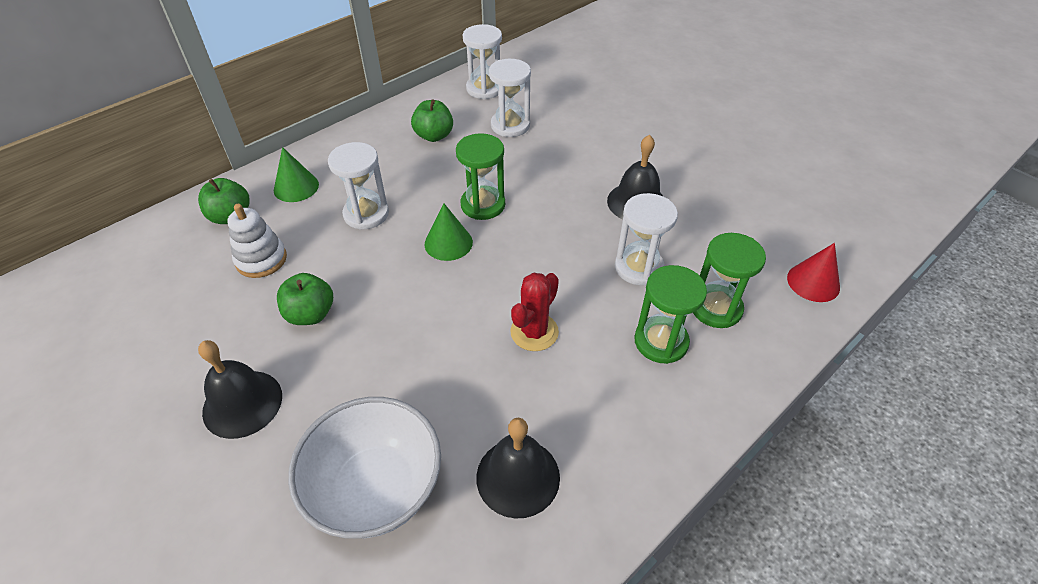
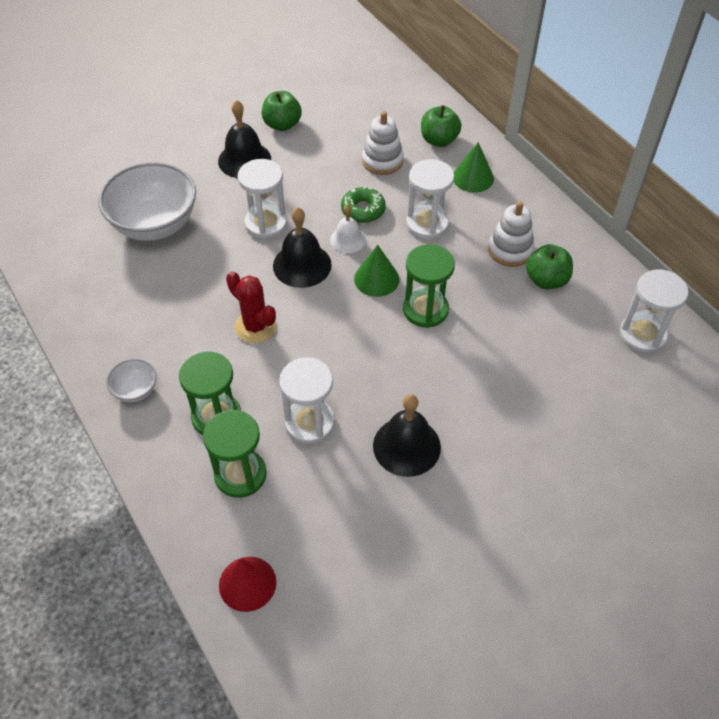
camera: 100 degrees right, 5 degrees up
(310, 314) = (315, 190): green apple -> green apple (282, 125)
(345, 266) = (363, 210): none -> green donut
(393, 273) = (348, 240): none -> white bell
(399, 157) = (510, 250): none -> white stacking toy
(510, 125) = (562, 350): white hourglass -> white hourglass (266, 223)
(518, 477) = (132, 298): black bell -> black bell (302, 265)
(657, 429) = (135, 390): none -> white bowl

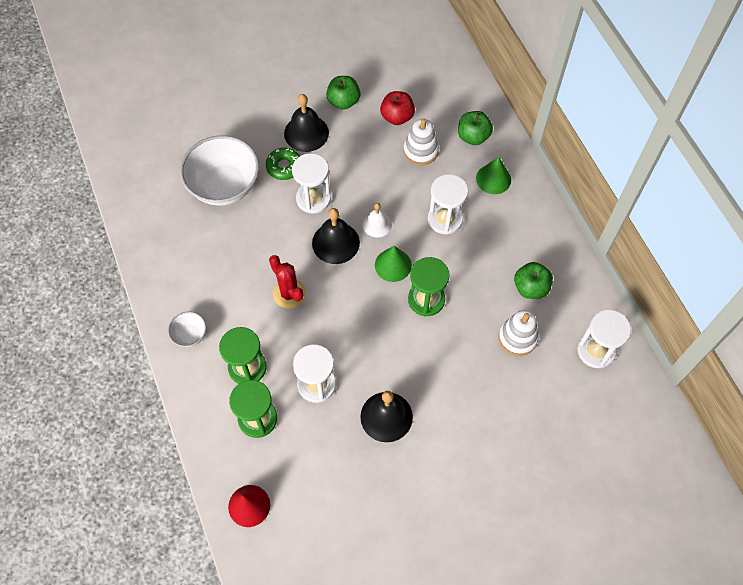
camera: 10 degrees right, 10 degrees up
(347, 132) = (397, 117): none -> red apple
(363, 210) = (395, 197): green donut -> green donut (284, 167)
(510, 250) = (508, 255): white stacking toy -> white stacking toy (517, 338)

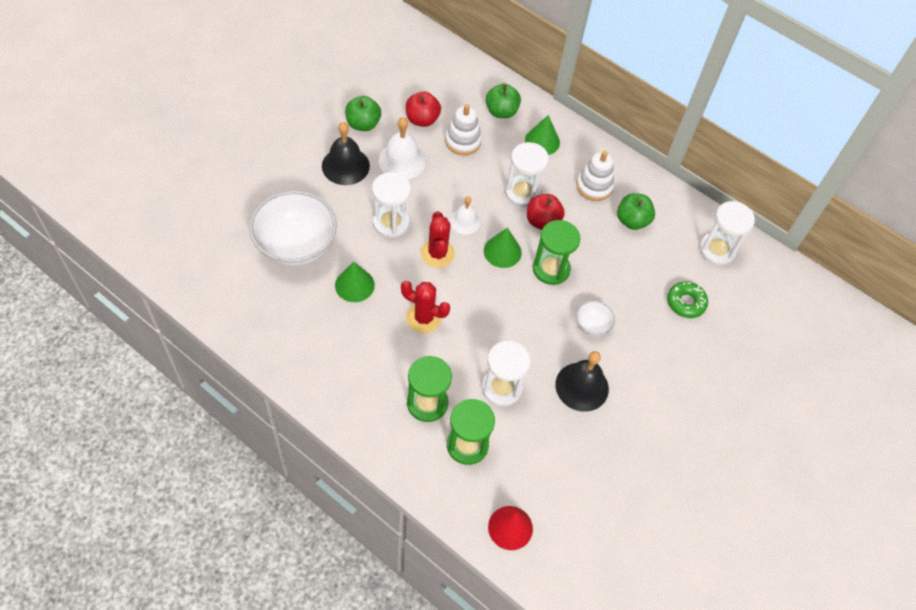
camera: 35 degrees left, 5 degrees down
(190, 335) = (351, 399): white bowl -> white bowl (592, 325)
(250, 240) = (354, 285): none -> green cone
(284, 167) = (344, 205): green donut -> green donut (686, 302)
(335, 242) = (437, 253): black bell -> red cactus
(356, 147) = (402, 161): none -> white bell
(446, 253) = (542, 221): none -> red apple
(517, 338) = (648, 267): white stacking toy -> white stacking toy (594, 186)

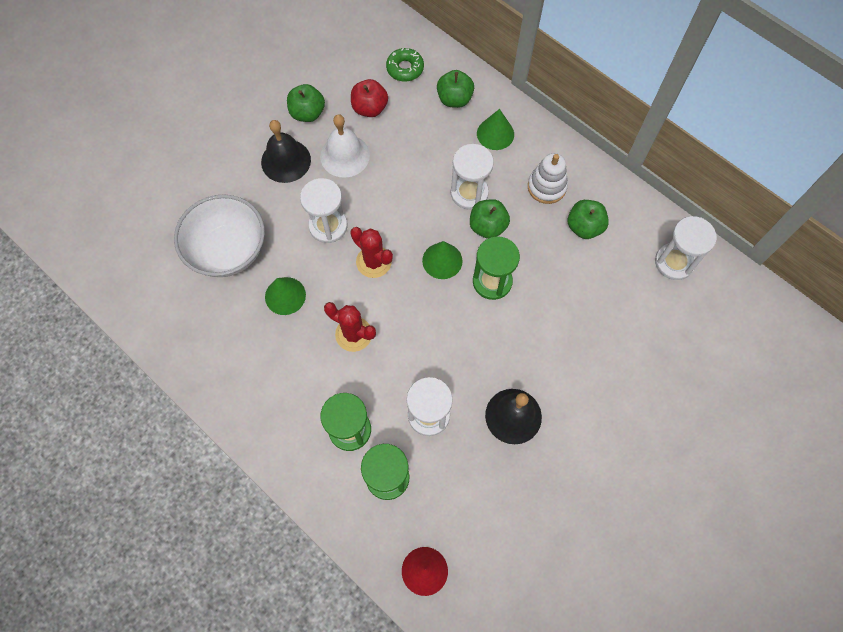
camera: 10 degrees right, 10 degrees up
(437, 253) = (373, 262): red cactus -> red cactus turned 45 degrees counterclockwise
(463, 141) = (410, 133): white stacking toy -> none
(465, 222) = (405, 226): white bell -> none
(542, 221) = (487, 226): red apple -> green apple
(592, 325) = (530, 347): white bowl -> none
(686, 302) = (634, 323): green donut -> green donut (405, 68)

